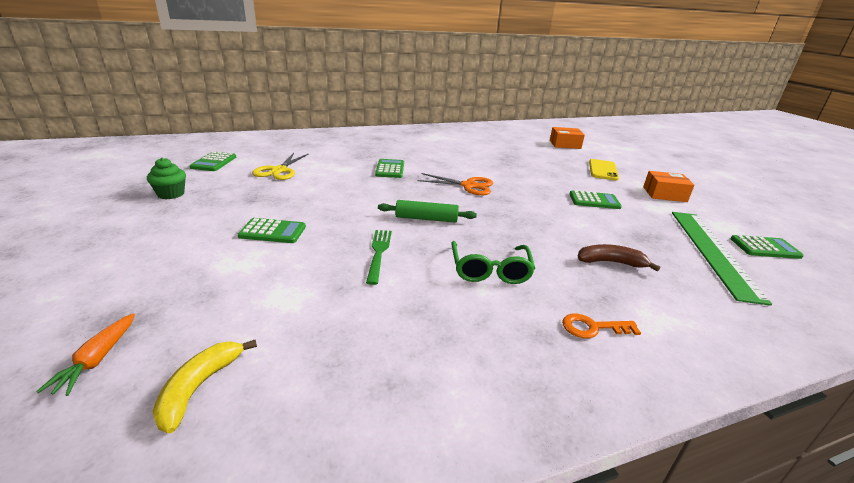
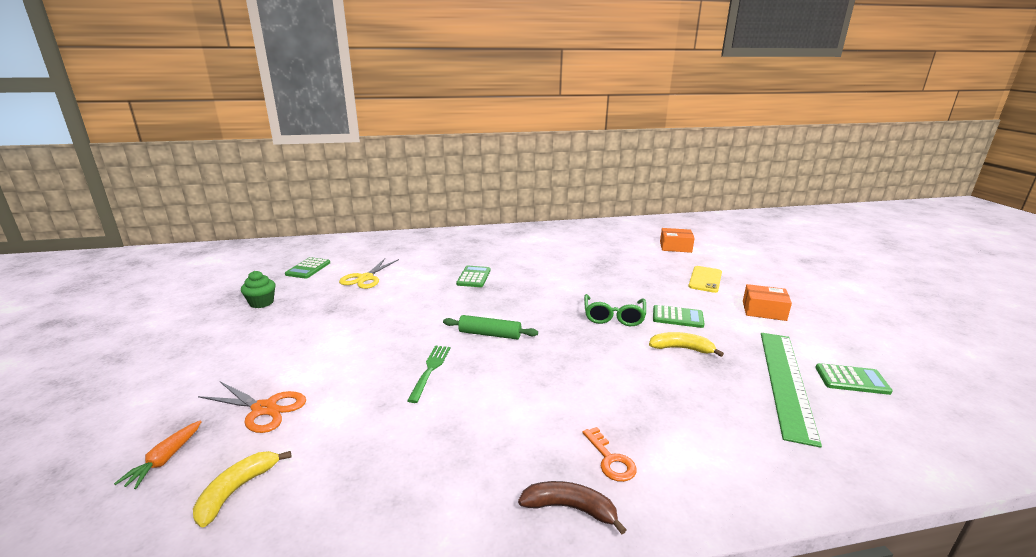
camera: 10 degrees right, 5 degrees down
(272, 231) = (340, 344): green calculator -> none
(468, 186) = (547, 297): orange scissors -> orange scissors (264, 409)
(490, 270) = (532, 393): green glasses -> green glasses (613, 317)
(593, 328) = (610, 459): orange key -> orange key turned 120 degrees counterclockwise
(610, 227) = (681, 349): none -> yellow banana
(611, 262) = (662, 390): brown banana -> brown banana (570, 508)

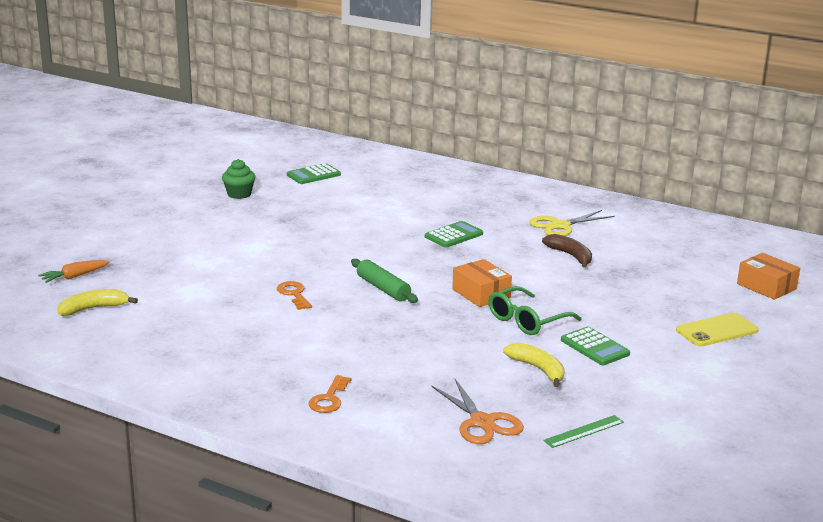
camera: 40 degrees right, 0 degrees up
(264, 409) = (155, 272): orange scissors -> orange scissors (482, 422)
(365, 278) = (351, 201): yellow scissors -> yellow scissors (560, 226)
(430, 370) = (294, 294): green fork -> orange key
(570, 508) = (259, 405): brown banana -> brown banana (570, 256)
(764, 311) = (713, 382): orange box -> orange box (481, 293)
(786, 382) = (584, 431): green ruler -> green ruler, size x0.42
(851, 380) = (657, 460): green calculator -> none

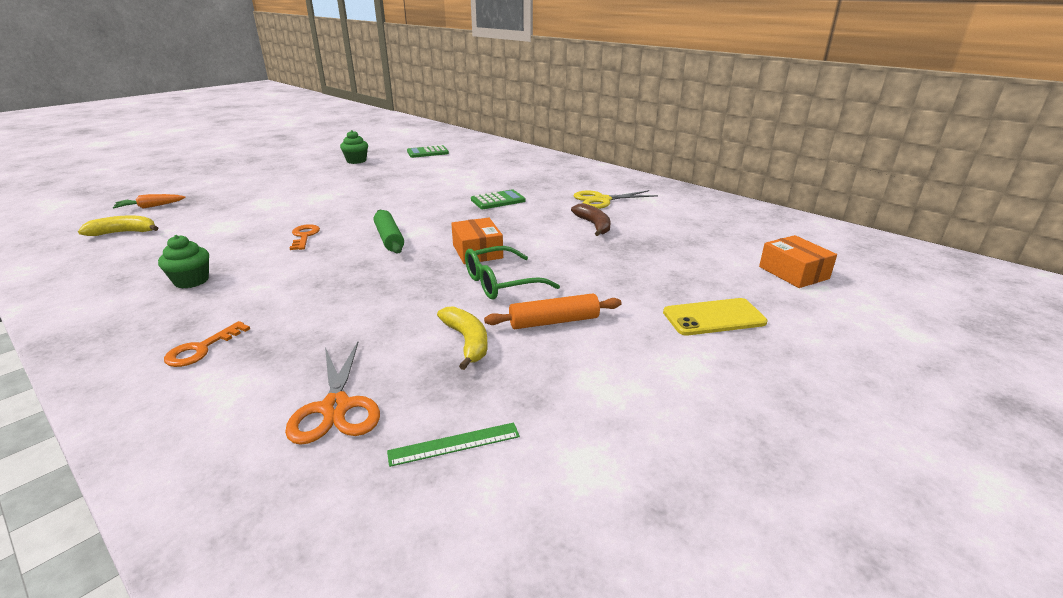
camera: 15 degrees right, 5 degrees up
(240, 348) = (191, 281): none -> green cupcake
(594, 347) = (554, 321): green calculator -> orange rolling pin

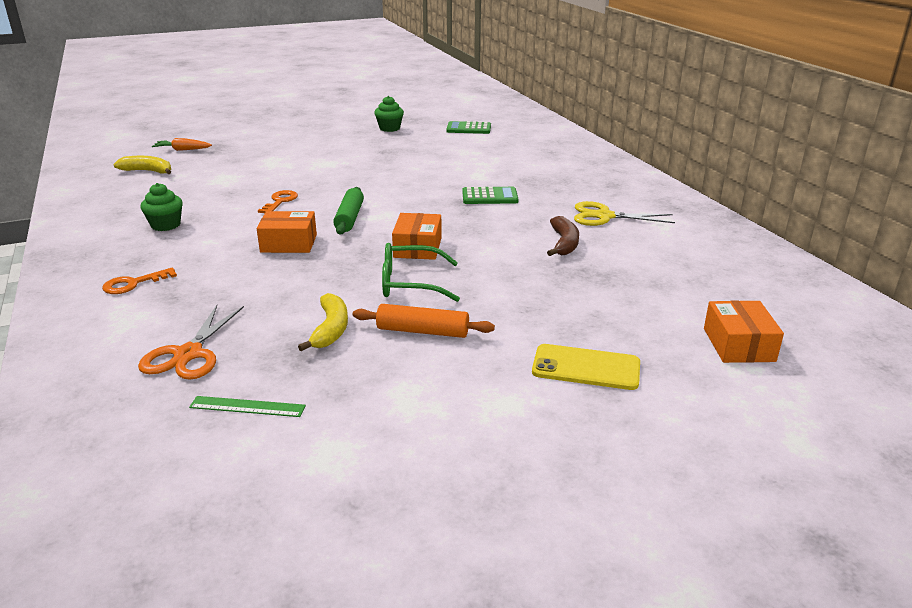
camera: 25 degrees right, 0 degrees up
(349, 272) = (289, 243): none -> orange box

